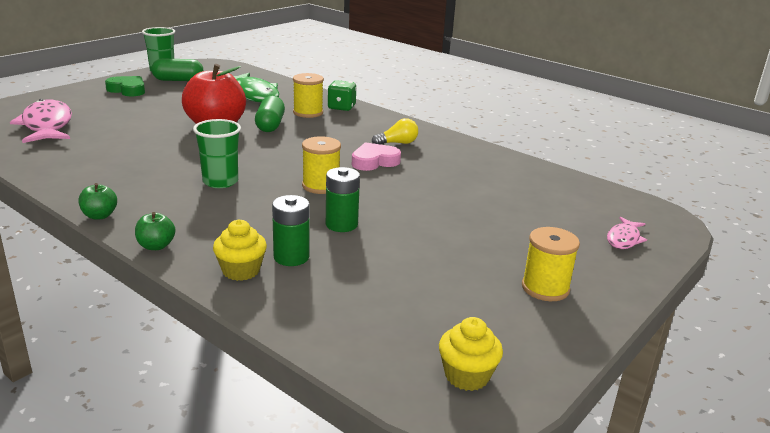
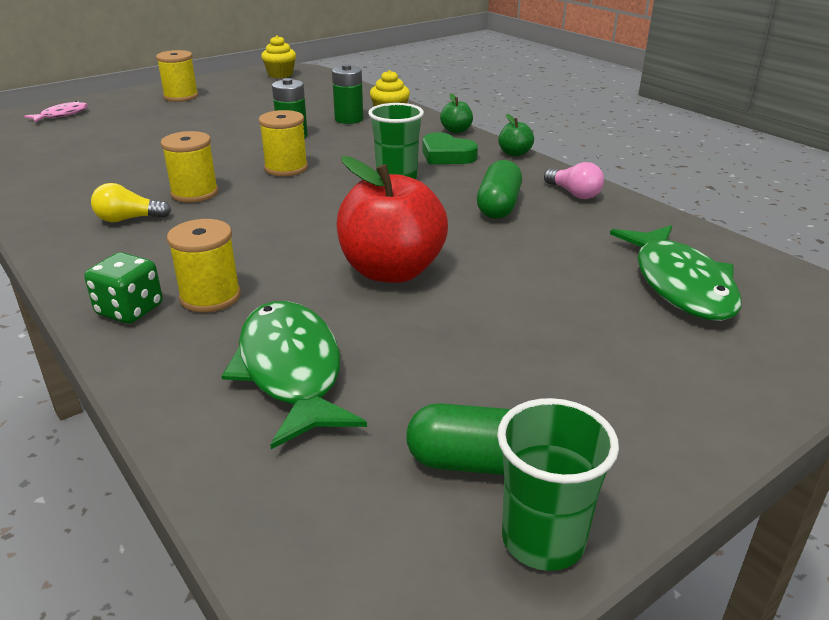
camera: 165 degrees left, 5 degrees up
(47, 125) = (680, 284): pink fish -> green fish
(69, 176) = (574, 193): none -> pink light bulb
(127, 90) = (600, 409): green heart -> green heart (446, 155)
(270, 125) = (299, 266): green capsule -> green capsule (498, 206)
(374, 161) = (194, 193): pink heart -> yellow spool

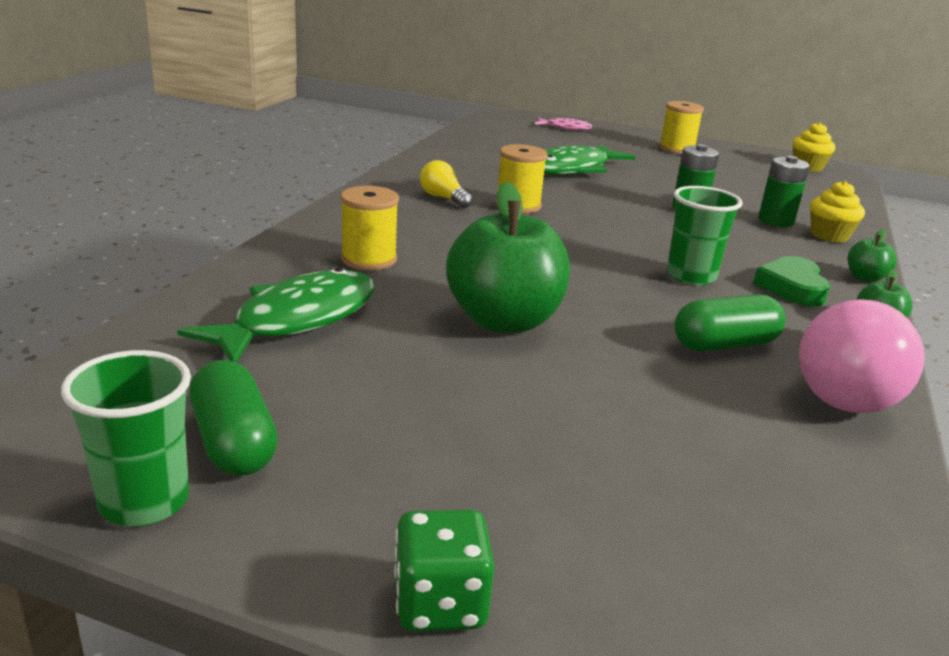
camera: 55 degrees right, 5 degrees down
(130, 310) = (319, 239): green dice -> green dice (440, 603)
(286, 168) = (621, 224): yellow spool -> none
(392, 271) = (504, 321): red apple -> green apple
(574, 193) = (842, 387): pink light bulb -> pink light bulb, size x2.01
(680, 284) = (720, 515): green fish -> green fish (572, 169)

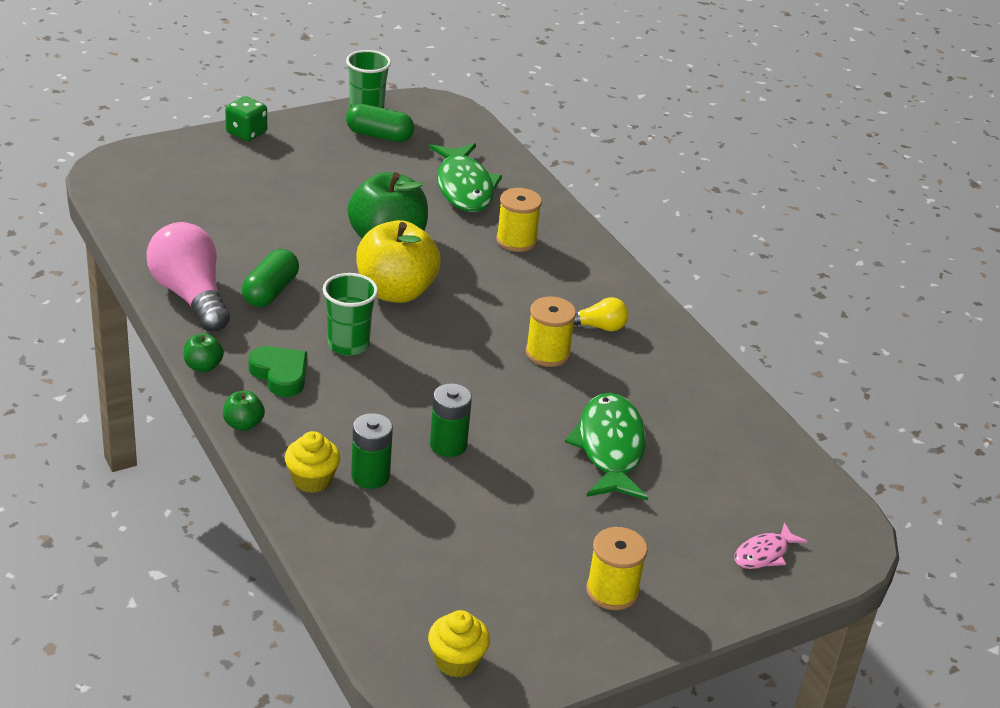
camera: 130 degrees right, 10 degrees up
(576, 284) = (395, 291): none -> yellow apple

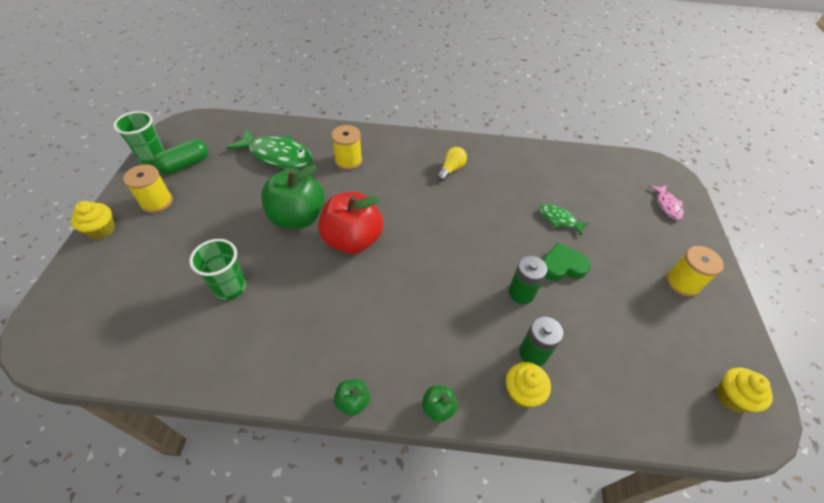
camera: 55 degrees left, 15 degrees up
(190, 296) = (260, 366): pink light bulb -> none
(246, 133) = (101, 230): green dice -> yellow cupcake
(270, 291) = (297, 310): green capsule -> none
(280, 375) = (395, 353): green heart -> green heart (562, 266)
(348, 344) = (389, 294): green cup -> green cup (230, 287)
(395, 291) = (352, 240): yellow apple -> red apple
(547, 353) = (461, 202): yellow spool -> yellow spool (157, 202)
(610, 448) = (559, 219): green fish -> green fish, size x0.52

